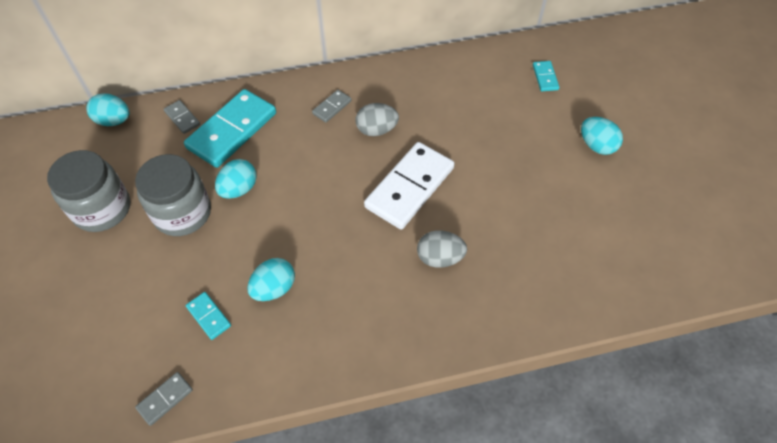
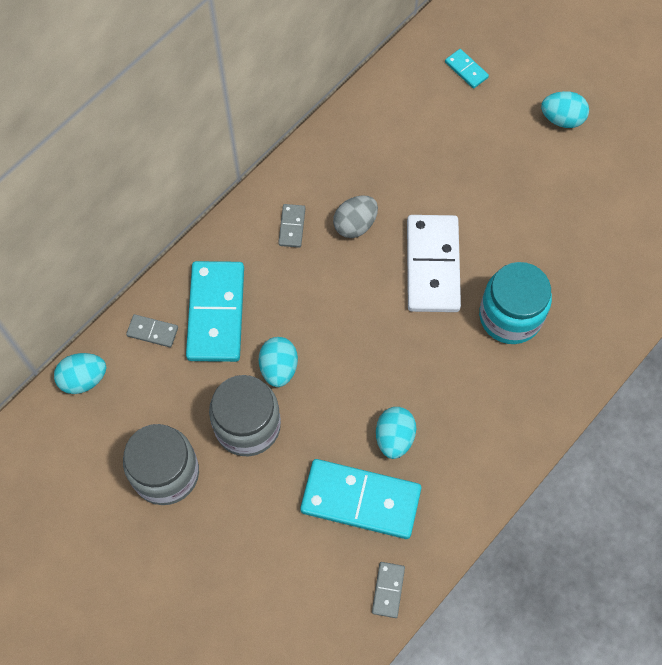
camera: 35 degrees left, 10 degrees up
(209, 316) = (360, 500): turquoise domino -> turquoise domino, size x2.23
(440, 258) = (510, 316): grey egg -> turquoise jar

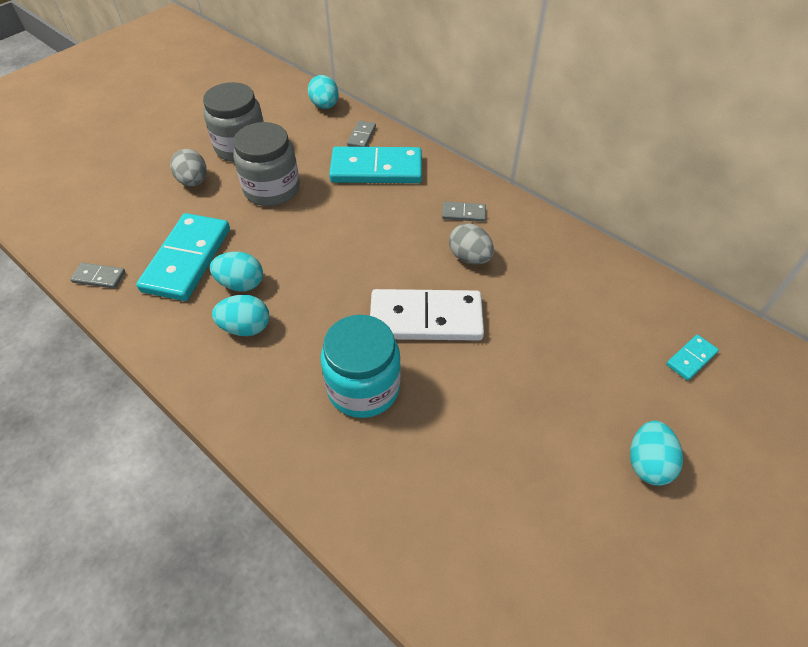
camera: 90 degrees right, 15 degrees down
(231, 520) = (193, 182): none -> grey egg
(279, 368) = (322, 207): turquoise egg -> turquoise egg (246, 327)

